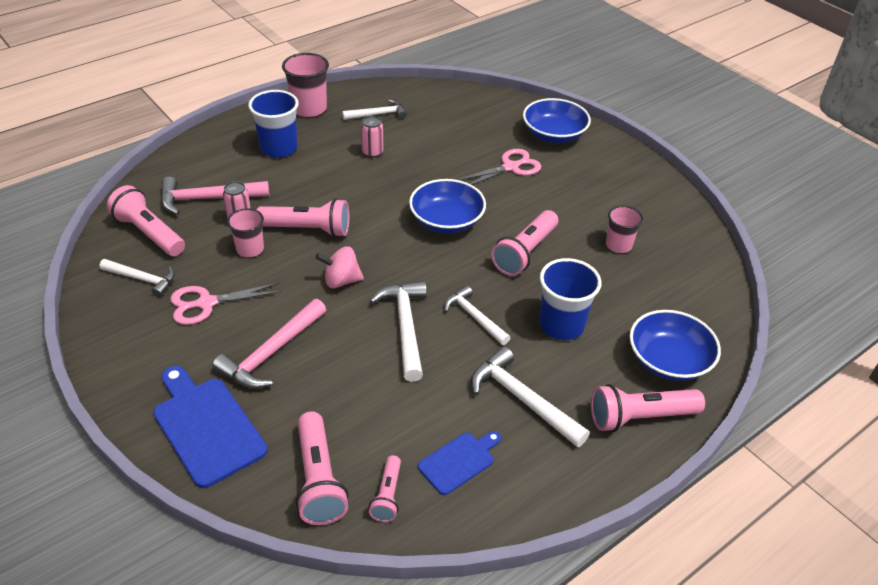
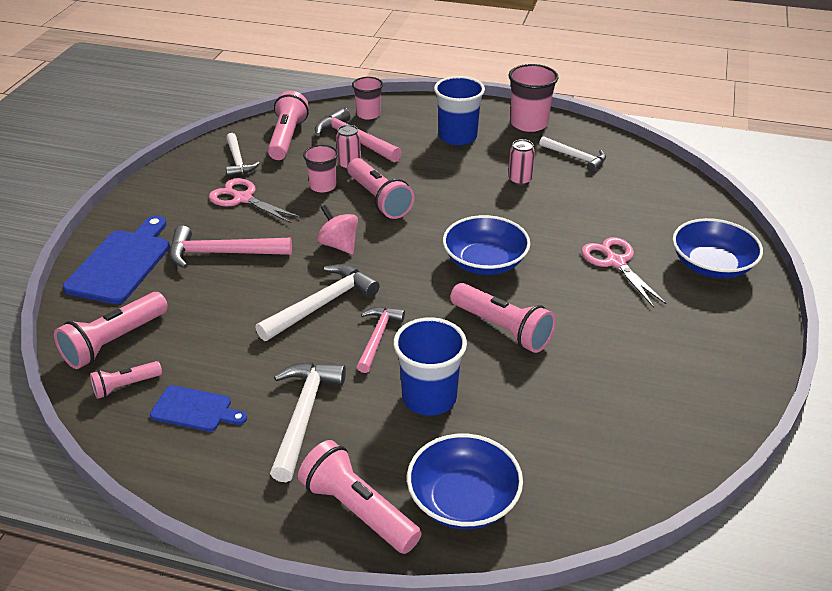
camera: 55 degrees right, 5 degrees down
(474, 317) = (377, 337): white hammer -> pink hammer
(510, 167) = (616, 262): pink scissors -> pink scissors turned 135 degrees counterclockwise
(525, 253) = (502, 329): pink flashlight -> pink flashlight turned 135 degrees counterclockwise
(618, 245) = (598, 387): pink cup -> pink cup (368, 114)

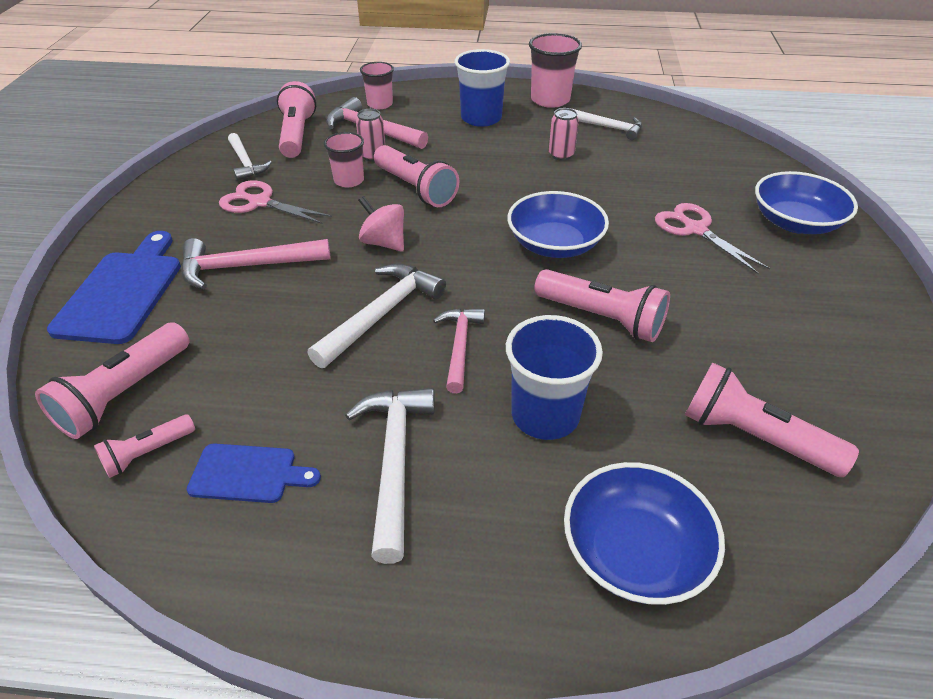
camera: 10 degrees left, 5 degrees up
(357, 511) = (502, 591): pink flashlight -> pink flashlight (753, 437)

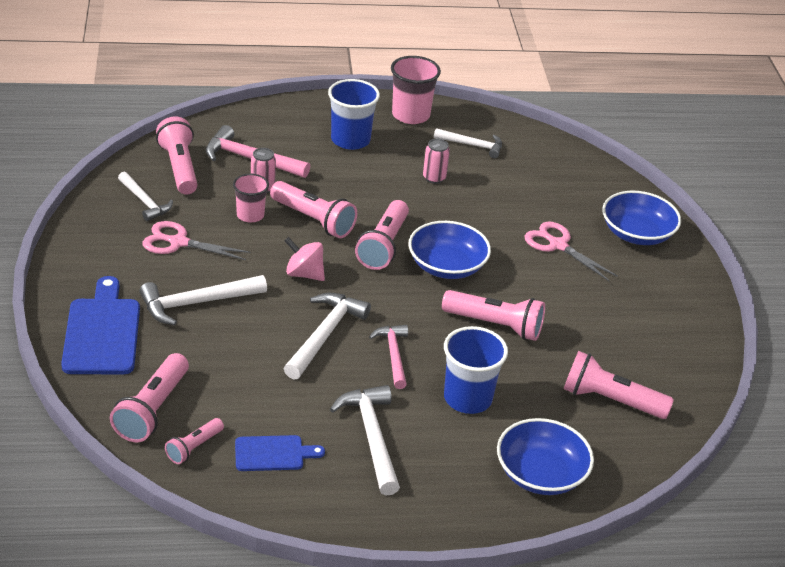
camera: 15 degrees left, 5 degrees down
(247, 267) = (197, 303): pink hammer -> white hammer
(380, 104) = (246, 127): pink cup -> none
(486, 219) = (384, 246): none -> pink flashlight

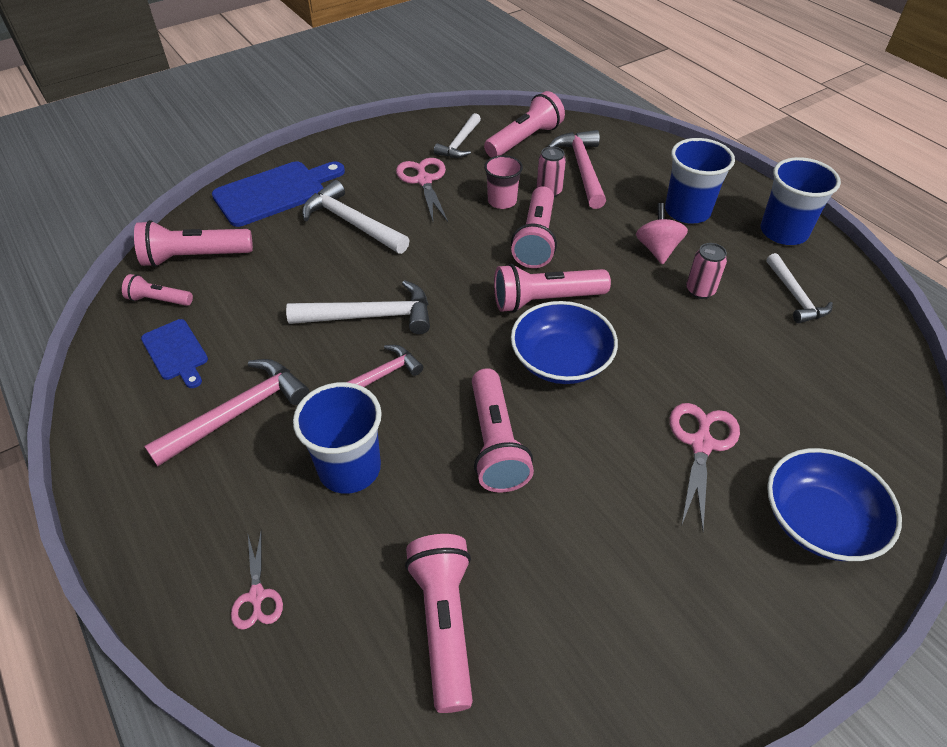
camera: 65 degrees right, 10 degrees up
(304, 274) = (450, 266): pink spinning top -> pink spinning top (657, 249)
(371, 437) = (238, 412): white hammer -> pink hammer
(410, 115) = (783, 232): pink cup -> blue cup
(540, 474) = (257, 595): blue bowl -> pink scissors

